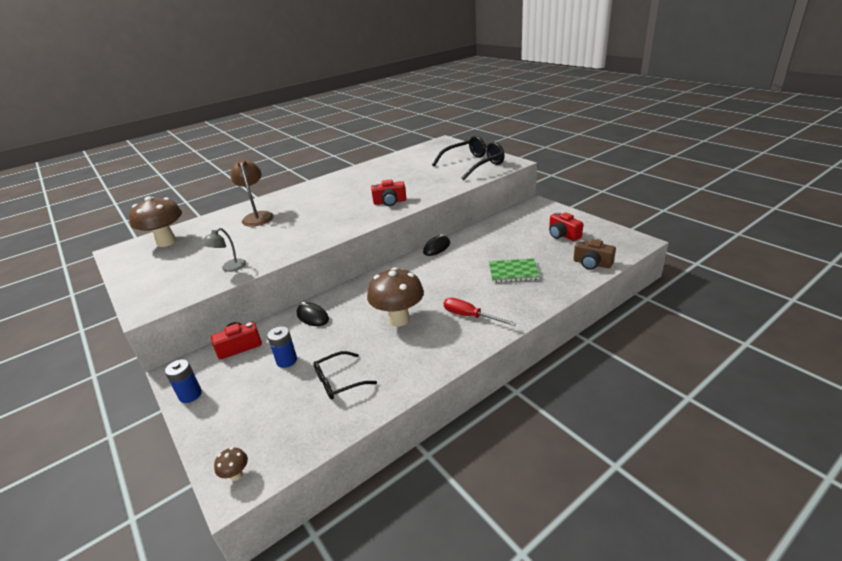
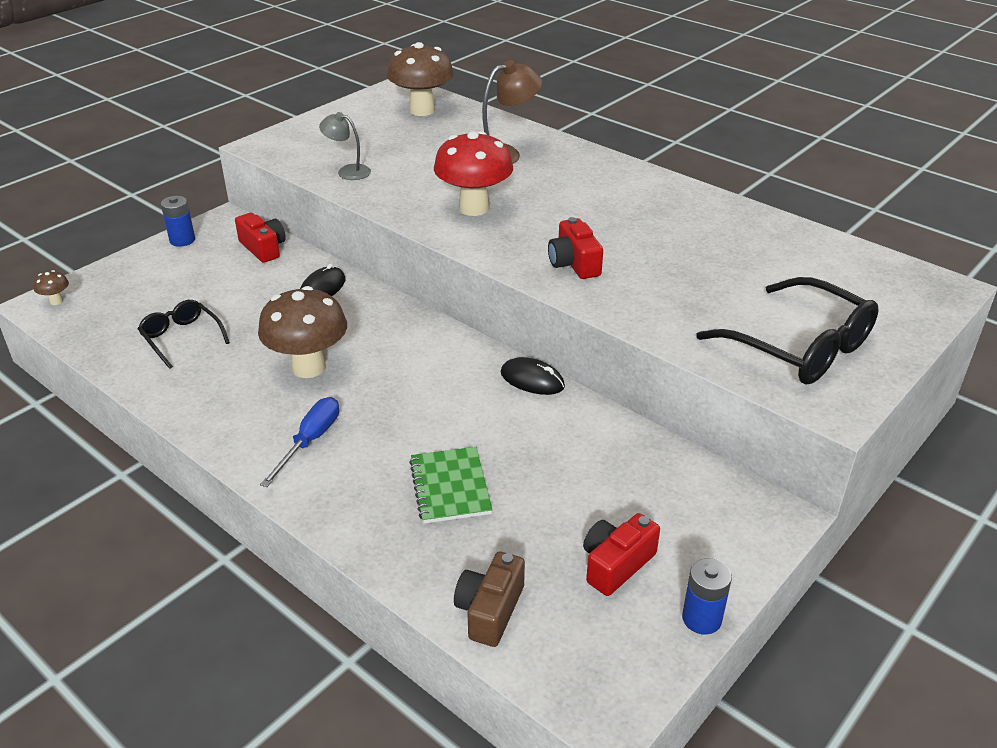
camera: 75 degrees right, 5 degrees up
(286, 360) = (230, 289): blue battery -> blue battery (701, 619)
(315, 226) = (474, 208): none -> red mushroom
(470, 316) = (310, 441): red screwdriver -> blue screwdriver

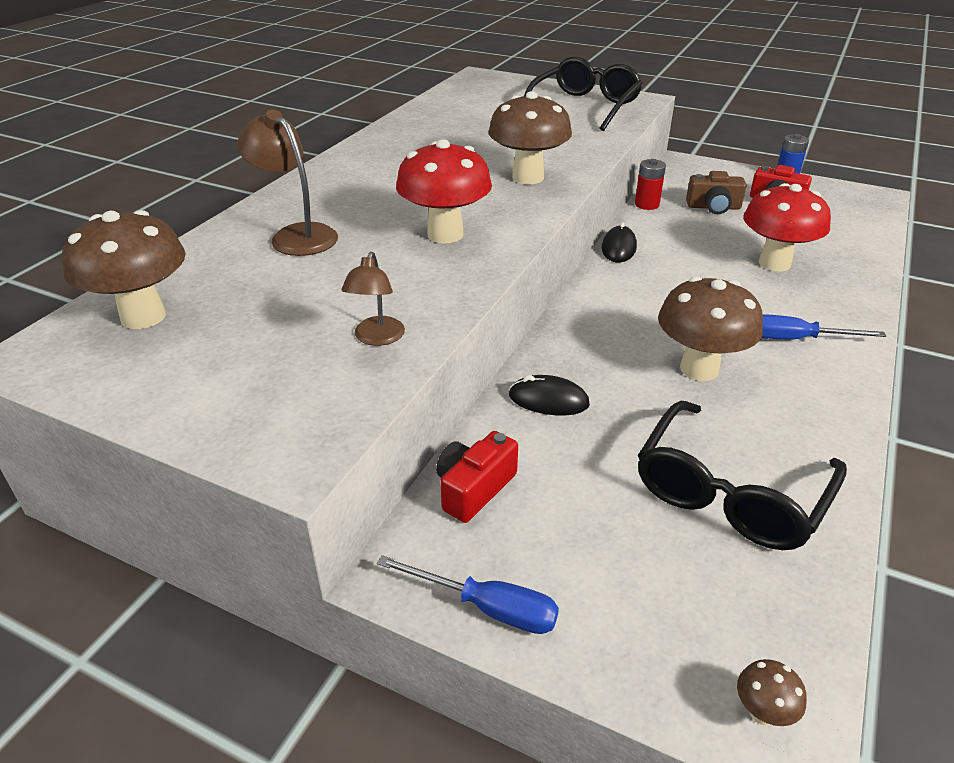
camera: 105 degrees left, 0 degrees up
(181, 338) = (730, 492): black glasses -> black glasses, size x1.74
(182, 240) = (487, 607): blue battery -> blue screwdriver
(348, 171) = (377, 338): grey lamp -> brown lamp
(450, 487) = (774, 263): green notebook -> red mushroom
(490, 610) = (859, 233): brown camera -> brown camera (713, 207)
(574, 263) = (528, 177): red camera -> brown mushroom
(635, 432) = (646, 204): none -> red battery

